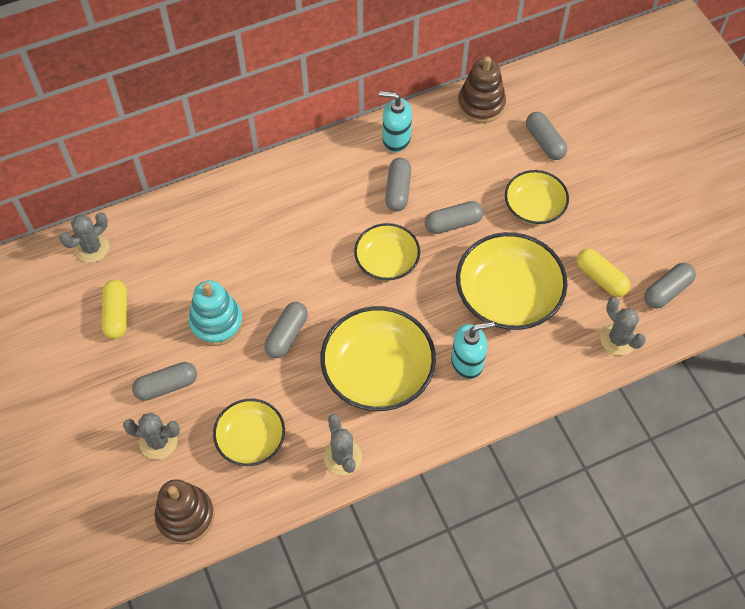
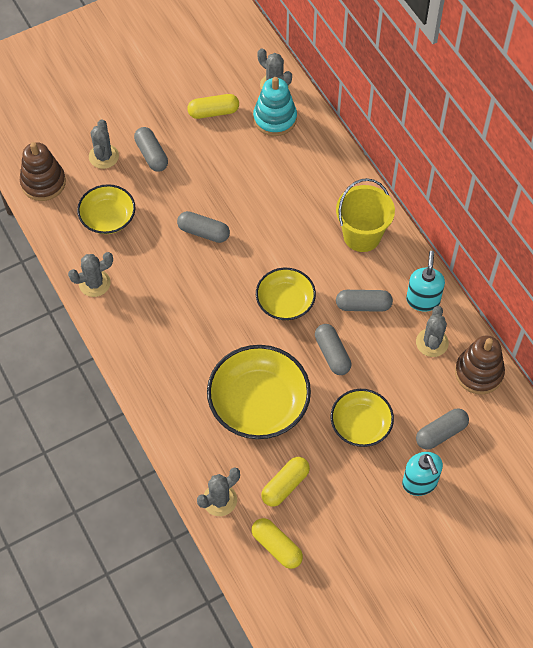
camera: 85 degrees right, 0 degrees up
(216, 322) = (211, 181): turquoise stacking toy -> turquoise stacking toy (275, 119)
(312, 183) = (362, 235): none -> yellow bucket
(378, 371) = (174, 303): yellow bowl -> none
(445, 137) = (432, 342): none -> grey cactus
(467, 362) = (187, 372): turquoise soap dispenser -> turquoise soap dispenser (420, 483)
(667, 291) = (277, 547): grey capsule -> yellow capsule

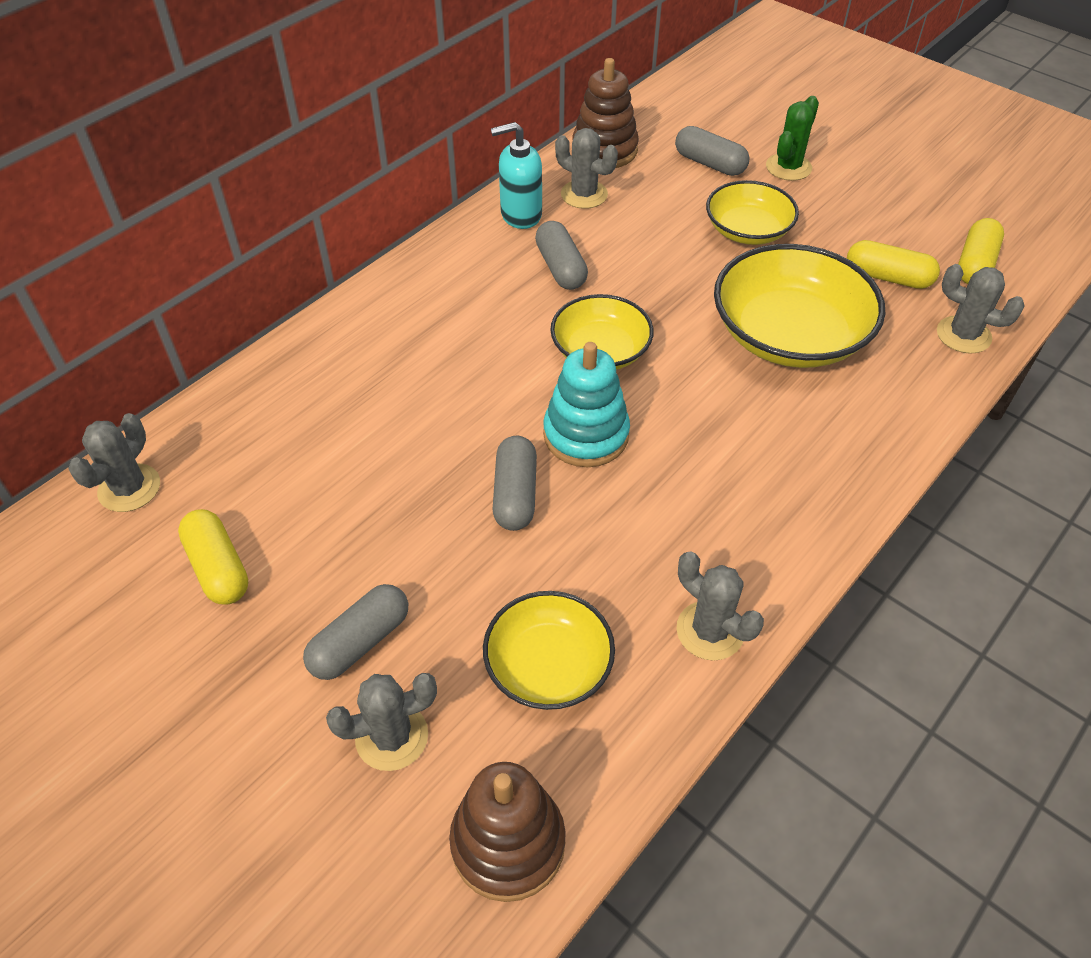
camera: 110 degrees left, 10 degrees down
(275, 119) = (216, 465): turquoise stacking toy -> turquoise stacking toy (586, 435)
(332, 354) = (659, 280): grey capsule -> none
(362, 235) = (436, 296): yellow bucket -> none
(420, 483) = (788, 167): turquoise soap dispenser -> green cactus
(432, 342) = (584, 194): grey cactus -> grey cactus turned 45 degrees clockwise

